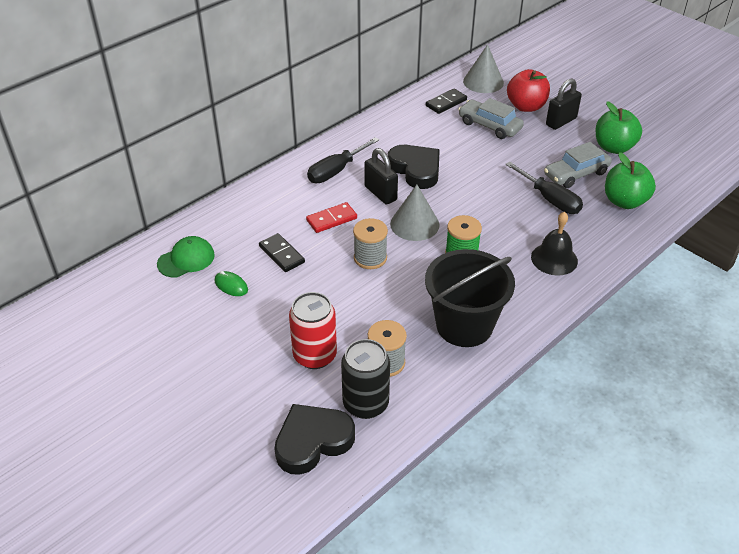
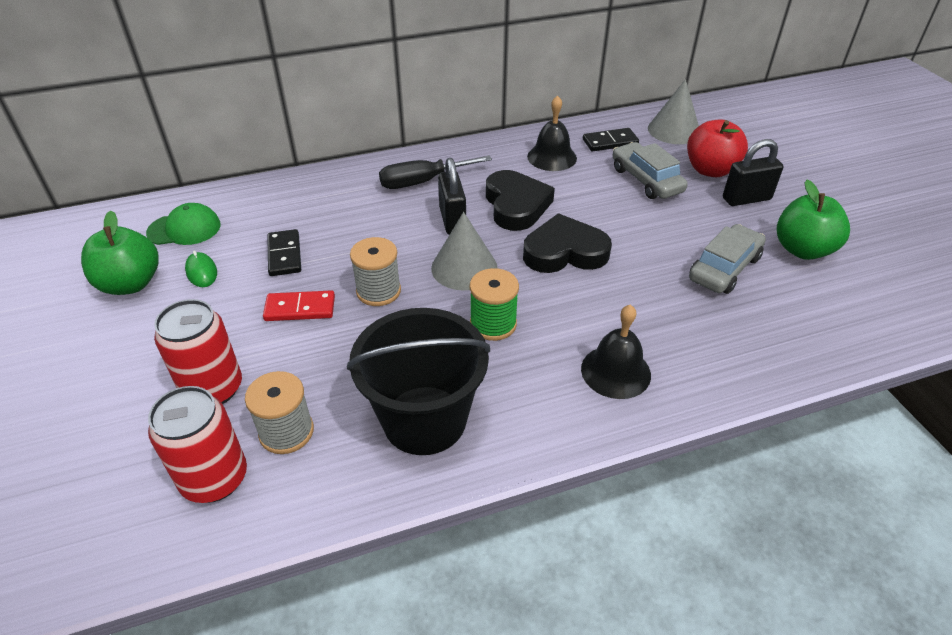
camera: 25 degrees right, 0 degrees up
(312, 441) = (109, 503): black heart -> black heart (564, 252)
(331, 219) = (372, 233): red domino -> red domino (300, 309)
(365, 404) = (214, 479): black can -> red can
(414, 126) = (552, 157): none -> black bell
(550, 199) = (664, 290): black screwdriver -> none
(576, 174) = (724, 268): grey car -> grey car turned 135 degrees clockwise
(624, 201) = (774, 325): green apple -> green apple (130, 284)

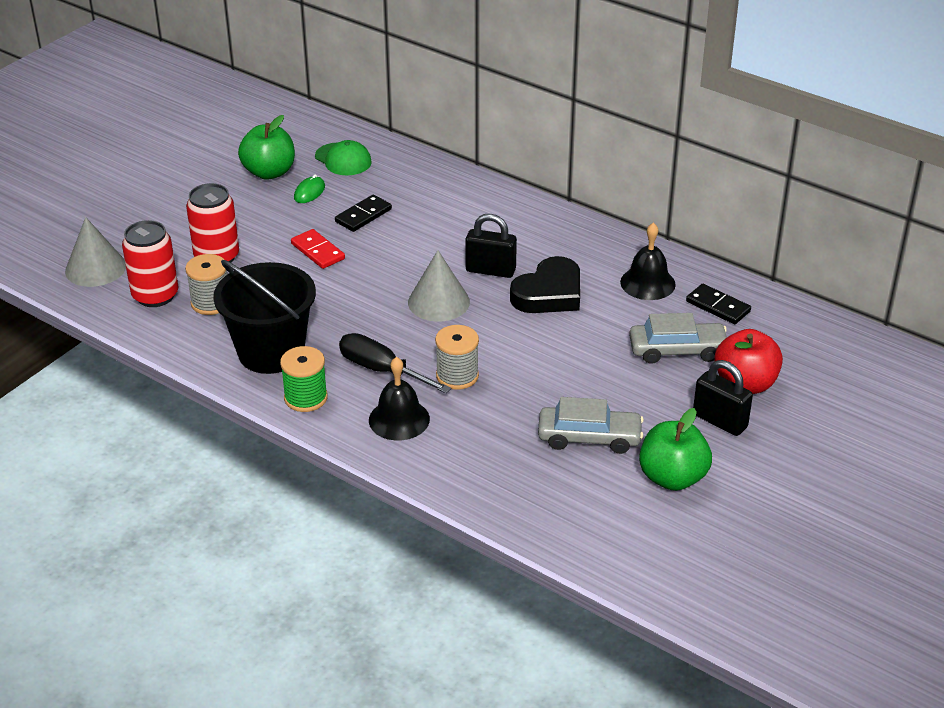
camera: 55 degrees right, 5 degrees down
(378, 291) = (370, 275): grey spool -> grey spool (457, 376)
(422, 182) = (524, 232): black screwdriver -> black screwdriver (382, 370)
(452, 220) = (490, 270): black padlock -> black padlock turned 60 degrees clockwise
(493, 324) = (390, 342): green spool -> green spool (306, 398)
(564, 252) = (514, 343): black heart -> none
(646, 180) = (677, 350): grey car -> grey car turned 60 degrees clockwise
(674, 130) = (794, 338): grey cone -> grey cone (95, 268)

